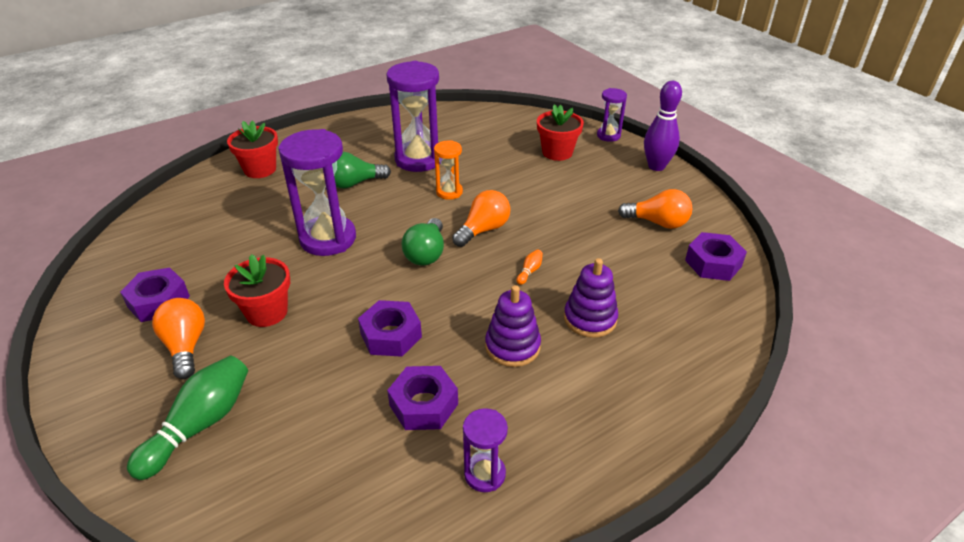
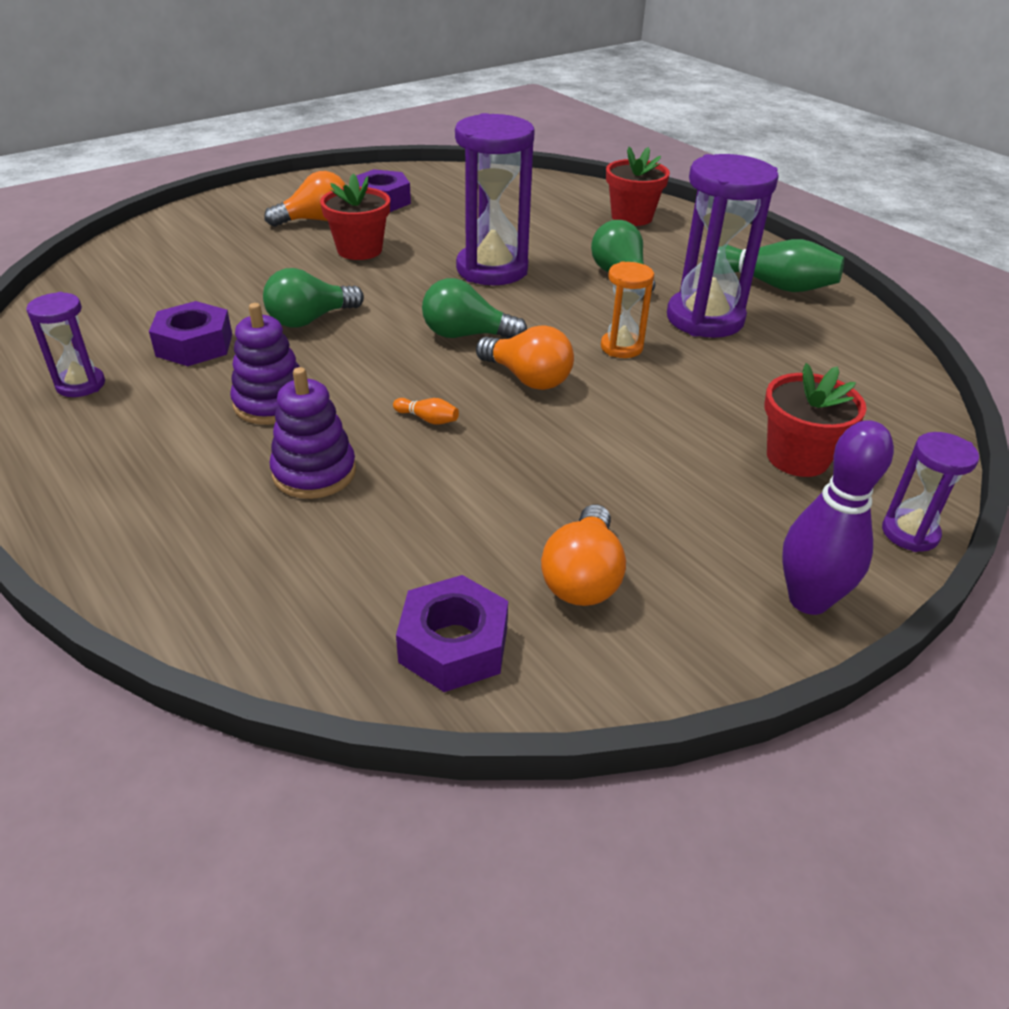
camera: 85 degrees right, 0 degrees up
(200, 425) = (212, 239): green bowling pin -> green bowling pin (771, 285)
(391, 335) = (310, 320): purple nut -> green light bulb

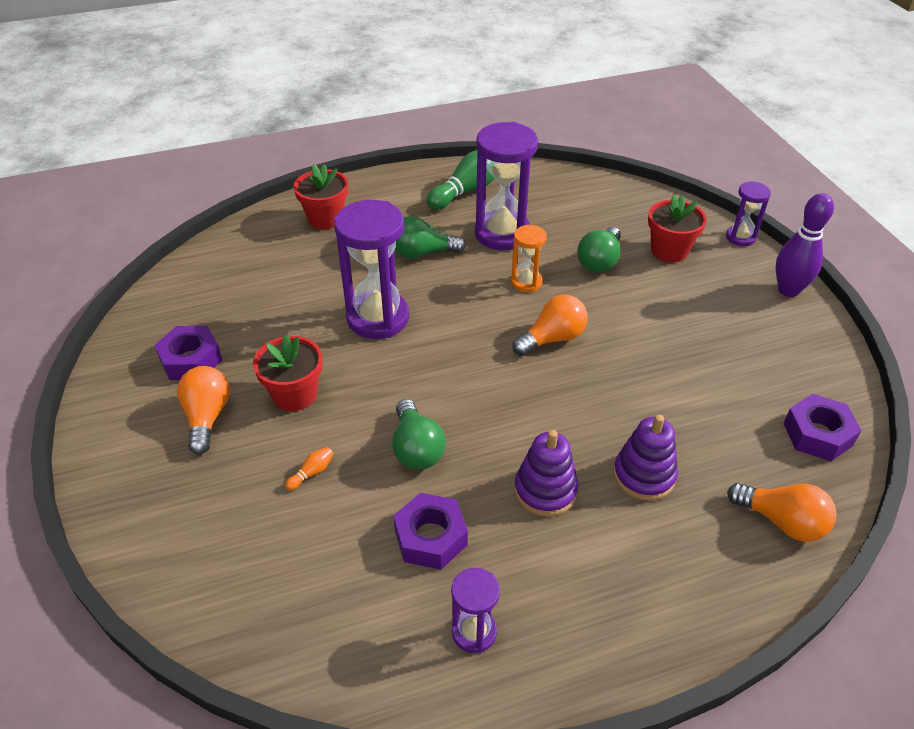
camera: 70 degrees left, 5 degrees up
(427, 419) = (591, 401): orange bowling pin -> orange bowling pin (312, 473)
(466, 335) = (480, 356): green light bulb -> green light bulb (599, 261)
(583, 577) = (765, 367): orange light bulb -> orange light bulb (782, 521)

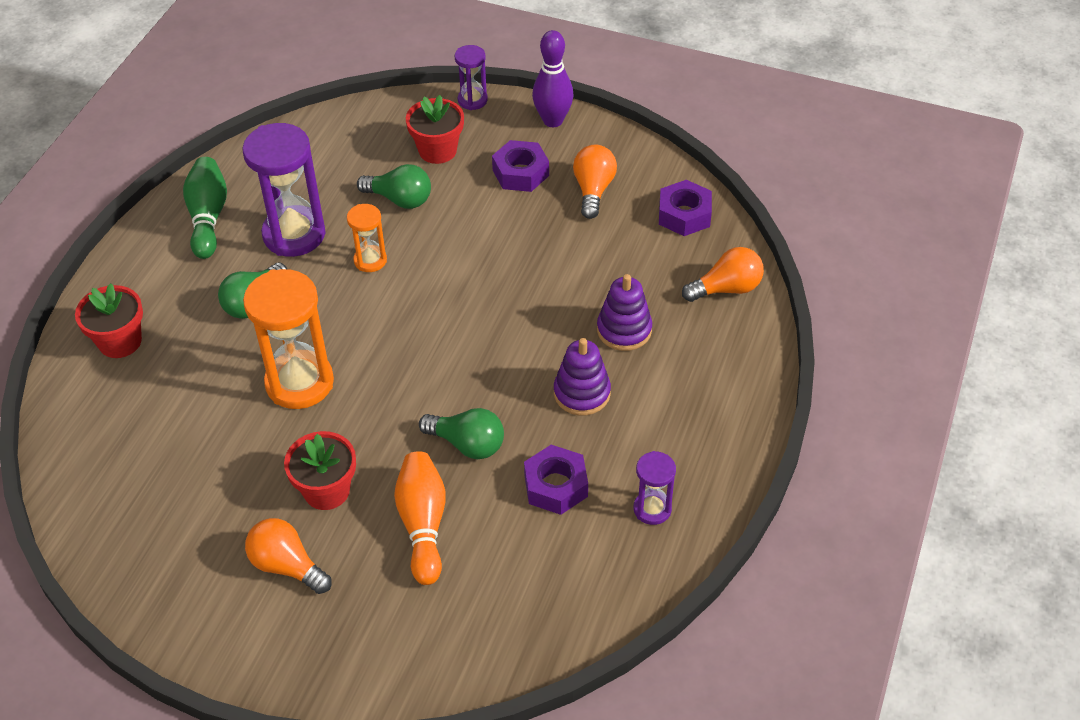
camera: 50 degrees left, 5 degrees up
(191, 360) = (202, 544): purple nut -> purple nut (520, 173)
(312, 473) = (423, 524): orange bowling pin -> orange bowling pin, size x2.43
(378, 318) = (299, 383): purple hourglass -> orange hourglass
(552, 338) = (448, 288): orange light bulb -> orange light bulb (593, 190)
(599, 261) = (400, 199): green light bulb -> green light bulb turned 45 degrees counterclockwise

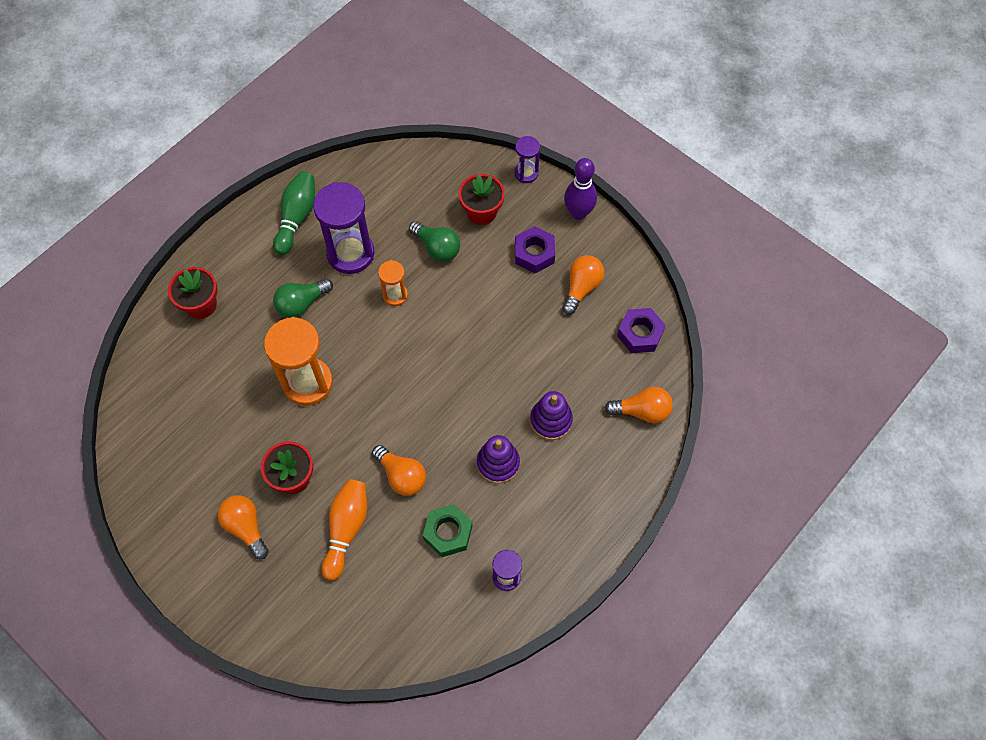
camera: 20 degrees right, 15 degrees up
(467, 444) = (401, 476): green light bulb -> orange light bulb
(555, 486) = (448, 533): purple nut -> green nut

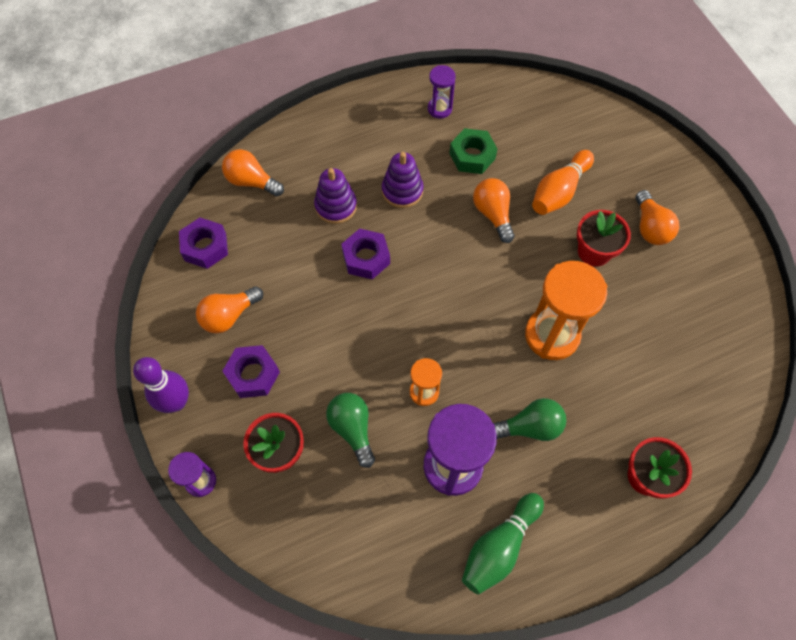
camera: 155 degrees left, 0 degrees up
(497, 383) = (366, 258): none -> purple nut

